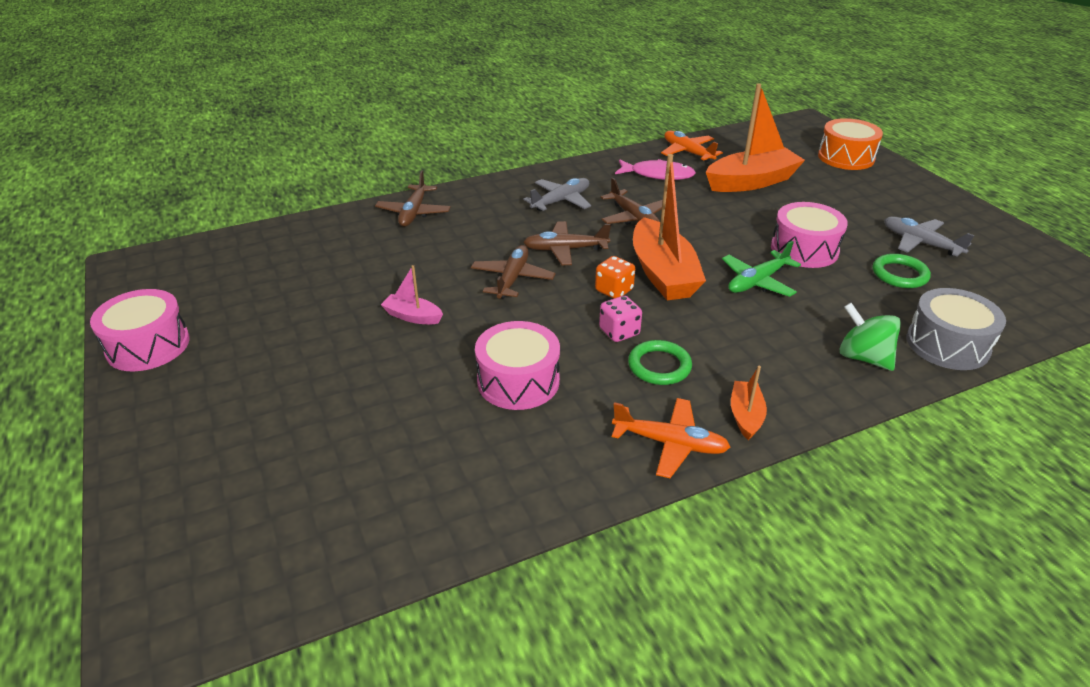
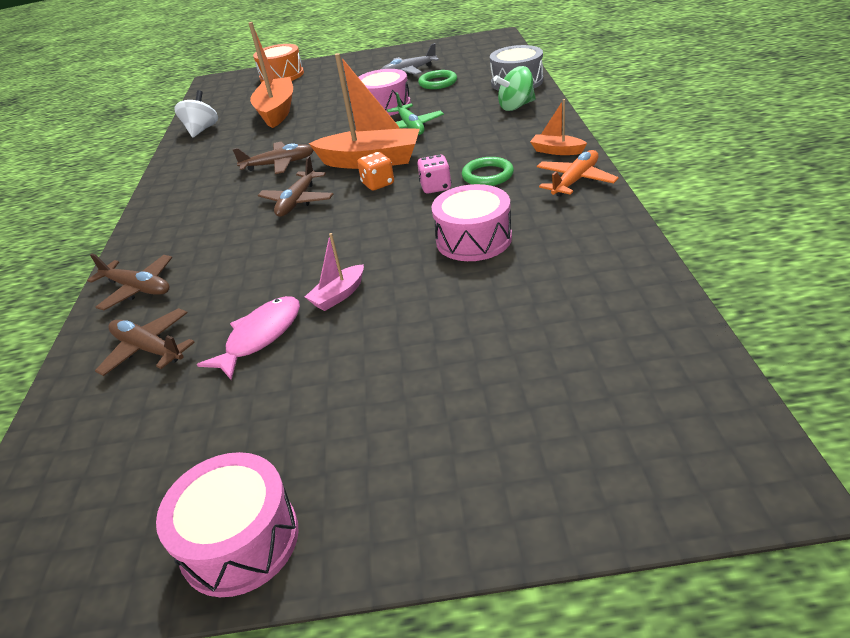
camera: 65 degrees left, 0 degrees up
(512, 279) = (320, 232): brown plane -> brown plane (148, 349)
(561, 201) = (213, 196): grey plane -> none
(658, 175) = (222, 146): pink fish -> pink fish (261, 336)
(687, 152) = (202, 130): orange plane -> white spinning top

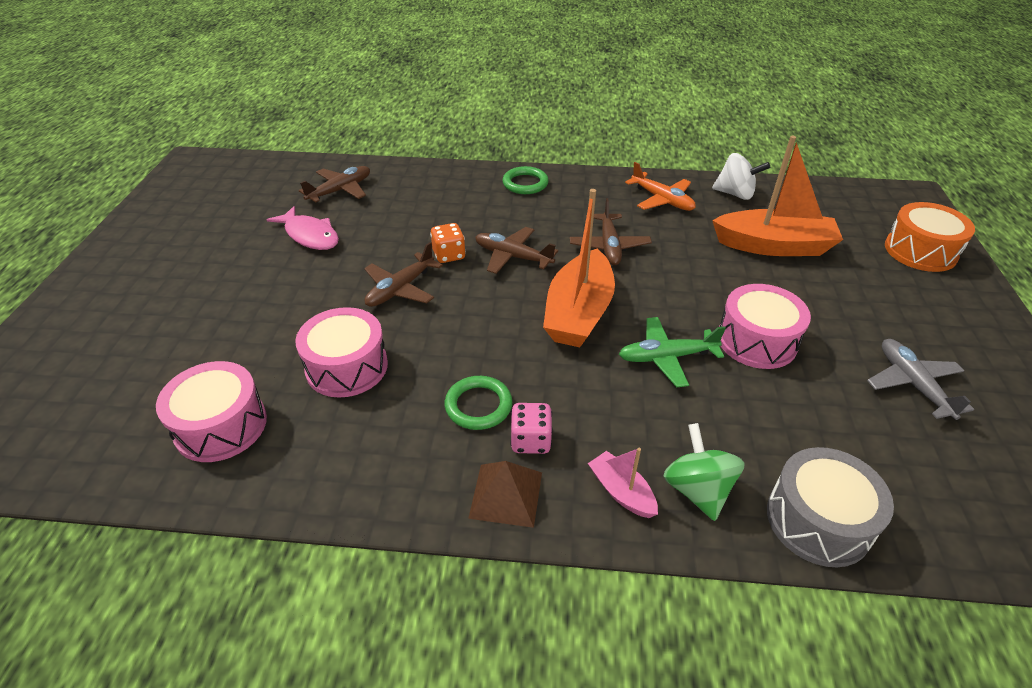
camera: 95 degrees right, 5 degrees up
(138, 288) = (423, 180): brown plane -> brown plane (400, 289)
(240, 540) = (139, 230): pink drum -> pink drum (221, 426)
(338, 295) = (328, 274): pink boat -> pink boat (621, 492)
(378, 184) = (515, 313): orange dice -> orange dice (449, 255)
(435, 187) = (477, 356): pink dice -> pink dice (531, 440)
(438, 83) = (844, 412): green ring -> green ring (525, 183)
(557, 151) = (506, 495): orange boat -> brown pyramid
(575, 181) = (408, 488): orange plane -> orange plane (662, 200)

